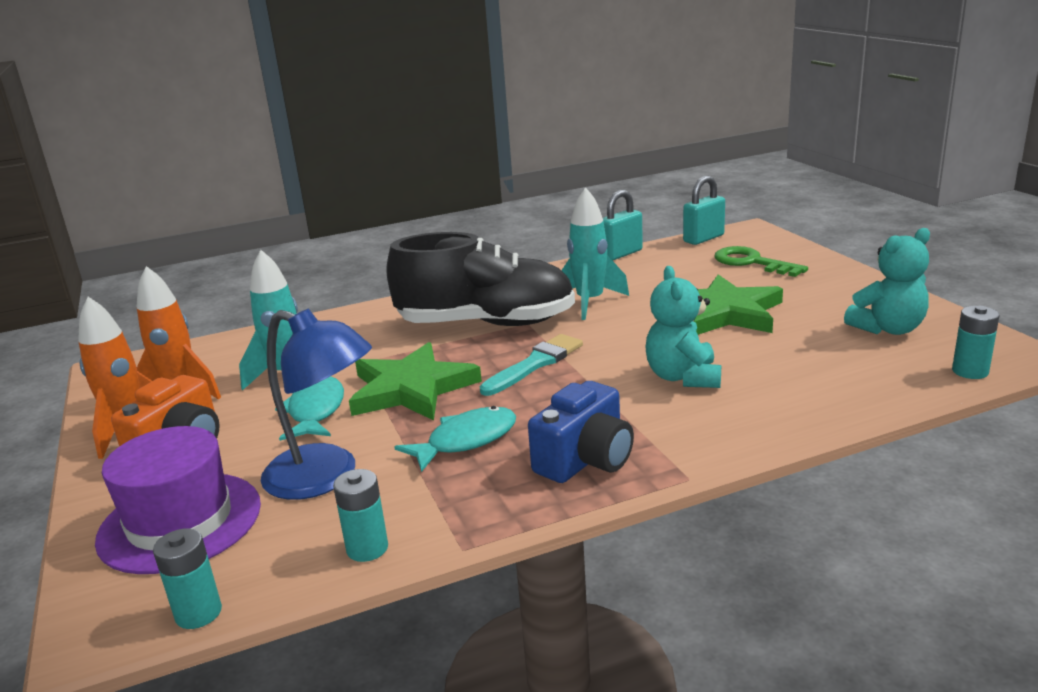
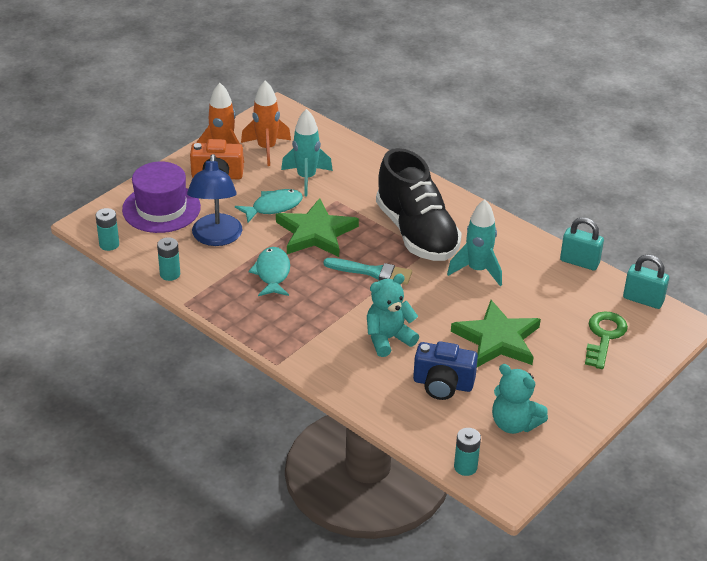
camera: 60 degrees right, 15 degrees up
(466, 441) = (272, 273): turquoise fish -> turquoise fish turned 120 degrees counterclockwise
(585, 460) = (275, 322): blue camera -> blue camera (443, 384)

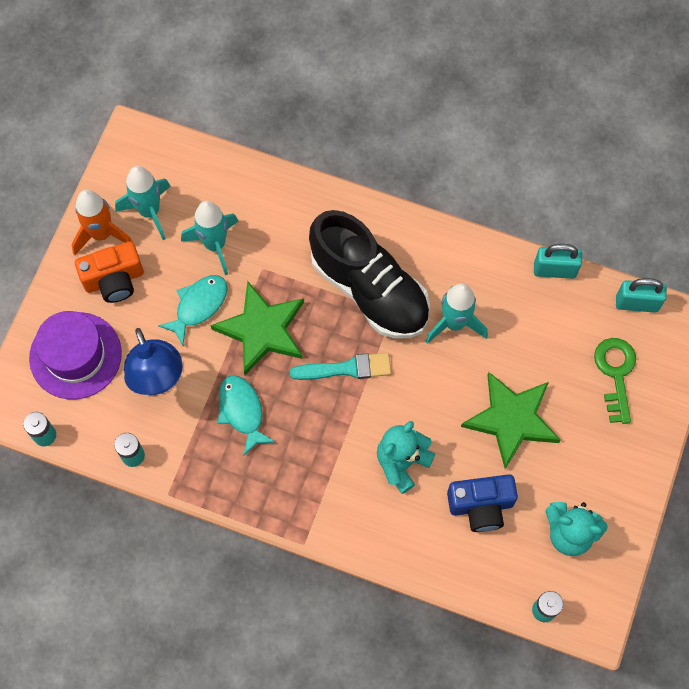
camera: 20 degrees left, 30 degrees up
(266, 149) = (149, 211): orange rocket -> turquoise rocket

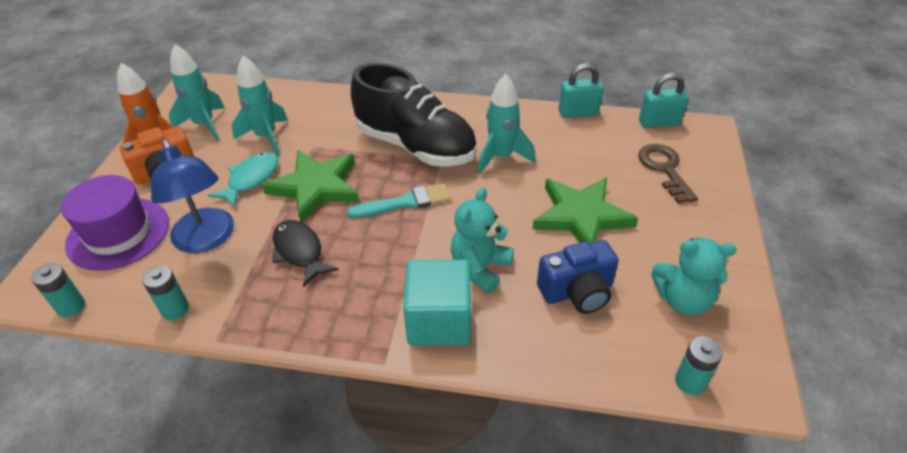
camera: 10 degrees left, 25 degrees down
(242, 411) = (300, 252): turquoise fish -> black fish
(355, 512) = (439, 321): none -> turquoise cube
(615, 374) = (664, 169): green key -> brown key

